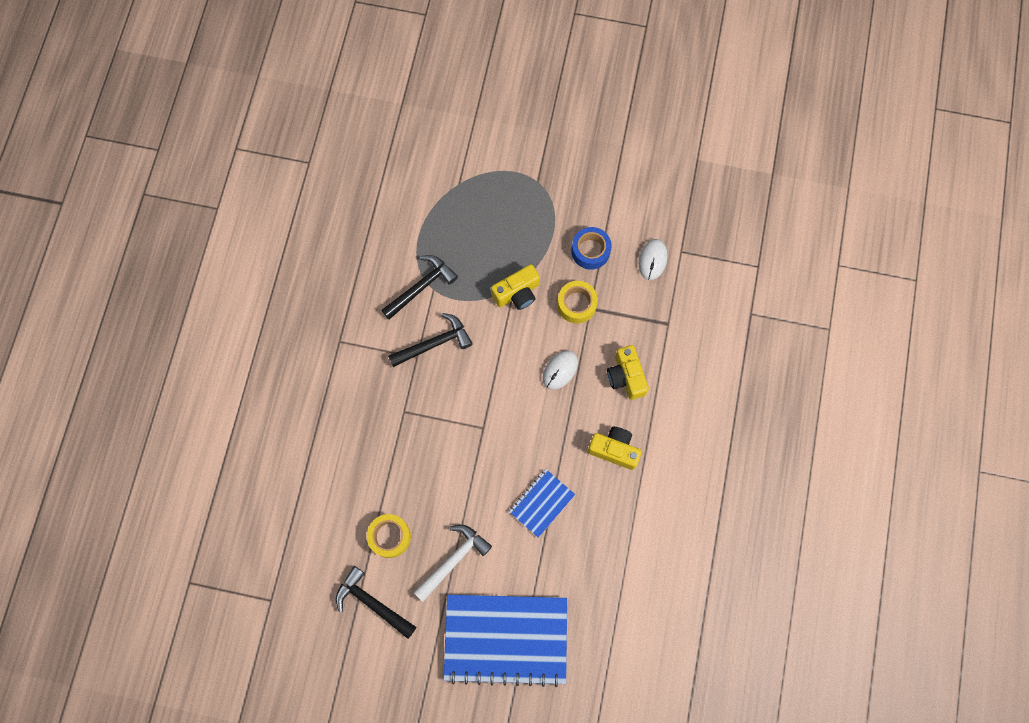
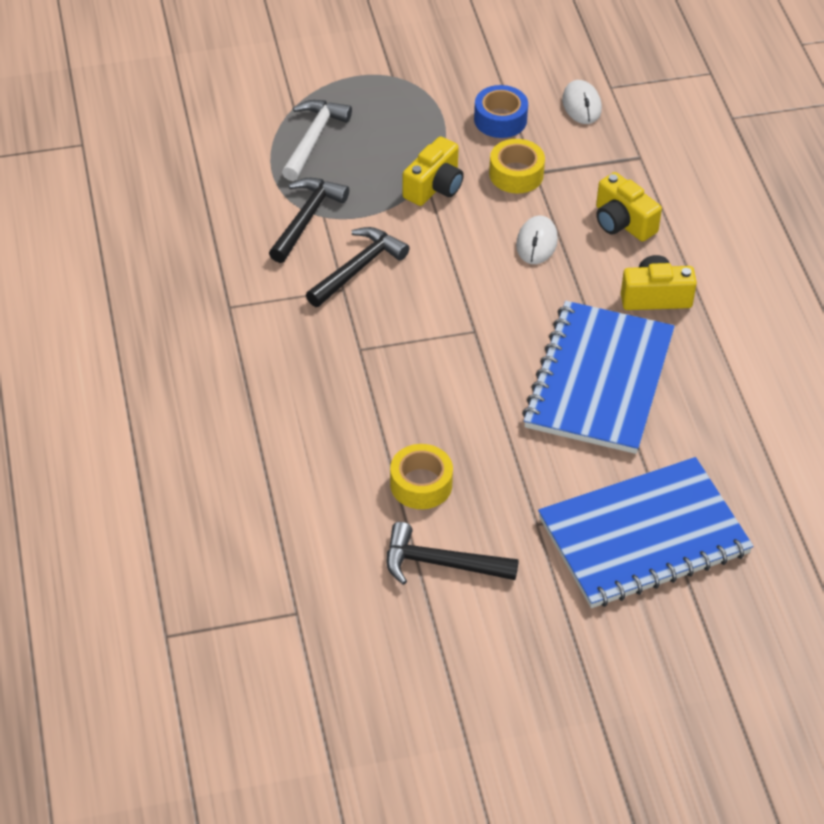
camera: 25 degrees left, 25 degrees down
(453, 560) = (522, 478): white hammer -> white hammer (313, 139)
(542, 503) = (599, 380): blue notebook -> blue notebook, size x2.05

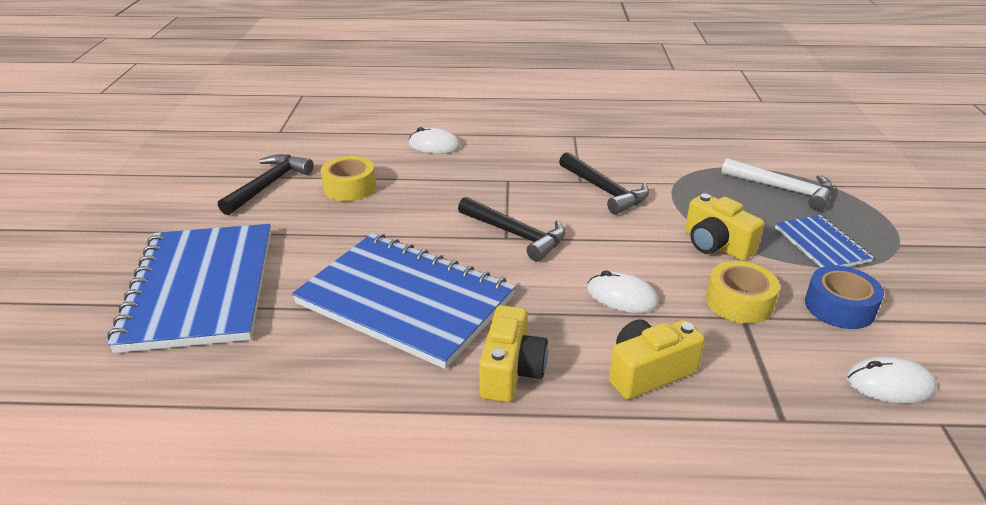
camera: 105 degrees right, 15 degrees down
(293, 433) = (434, 145): none -> white mouse
(306, 219) = (672, 175): black hammer -> black hammer (516, 234)
(410, 122) = (821, 244): none -> blue notebook

